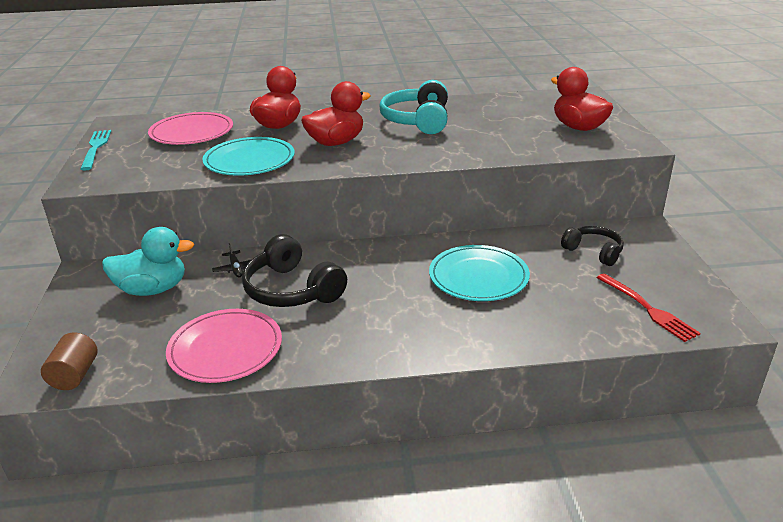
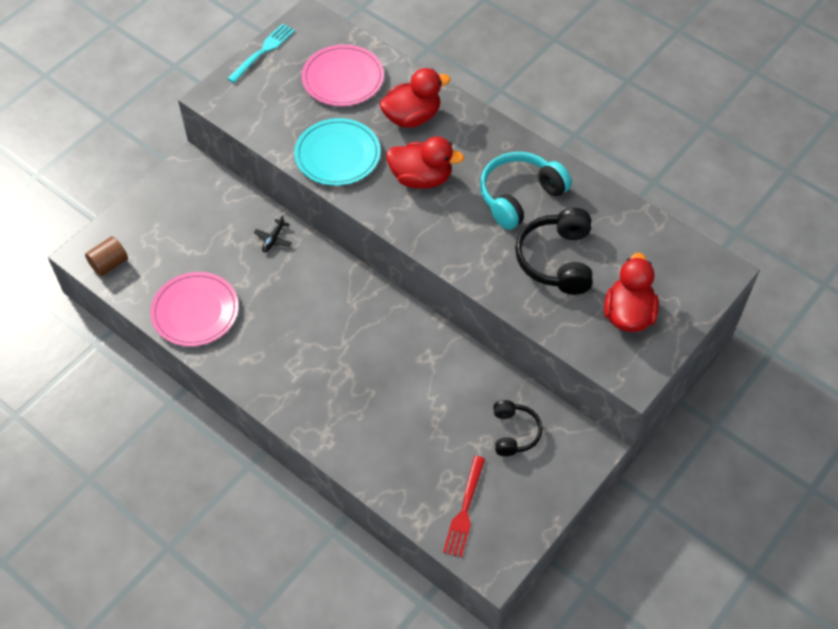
camera: 45 degrees right, 25 degrees up
(153, 289) = (209, 219): turquoise duck -> none
(292, 290) = (282, 291): black headphones -> black headphones (556, 260)
(478, 277) = (404, 383): turquoise plate -> none

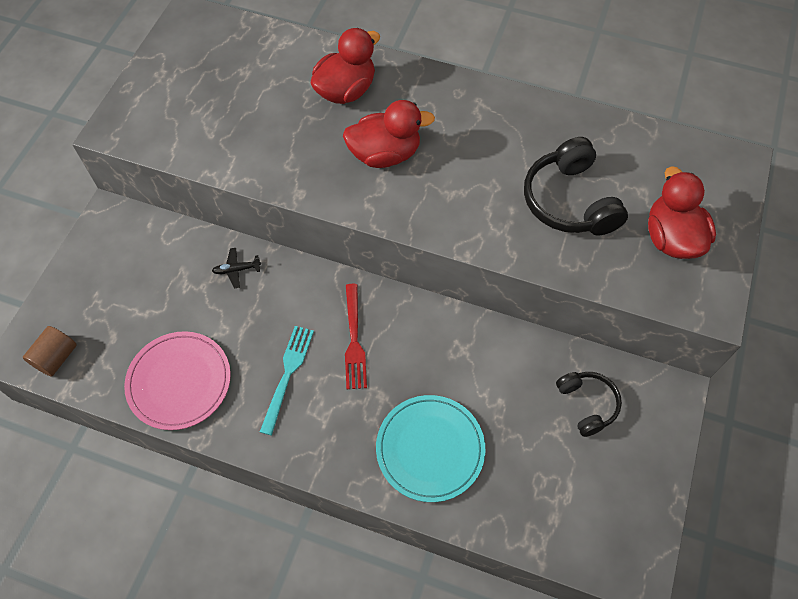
camera: 20 degrees left, 5 degrees up
(263, 51) = (151, 64): turquoise fork -> turquoise fork (287, 374)
(273, 239) = (236, 270): black plane -> black plane turned 75 degrees clockwise
(337, 155) = (281, 155): turquoise plate -> turquoise plate (430, 449)
(343, 78) = (252, 70): pink plate -> none
(464, 510) = (576, 515): red fork -> red fork (354, 340)
(519, 196) = (498, 143): turquoise headphones -> none

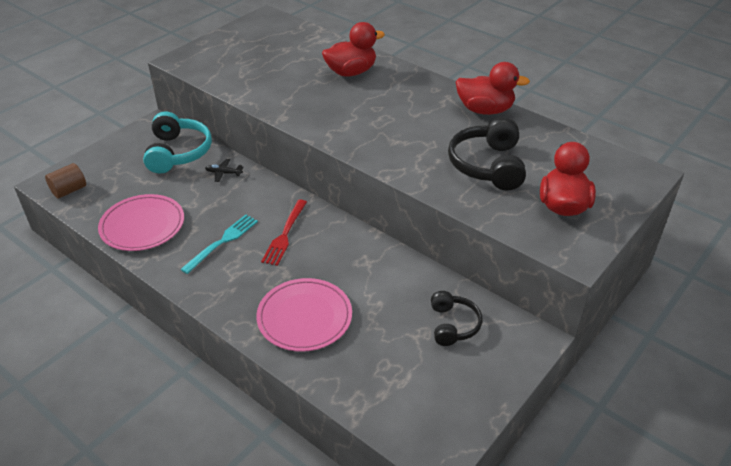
camera: 20 degrees right, 20 degrees down
(163, 254) = (178, 152): none -> turquoise headphones
(385, 154) = (358, 110): red duck -> red duck (485, 110)
(430, 449) = (304, 317): turquoise plate -> pink plate

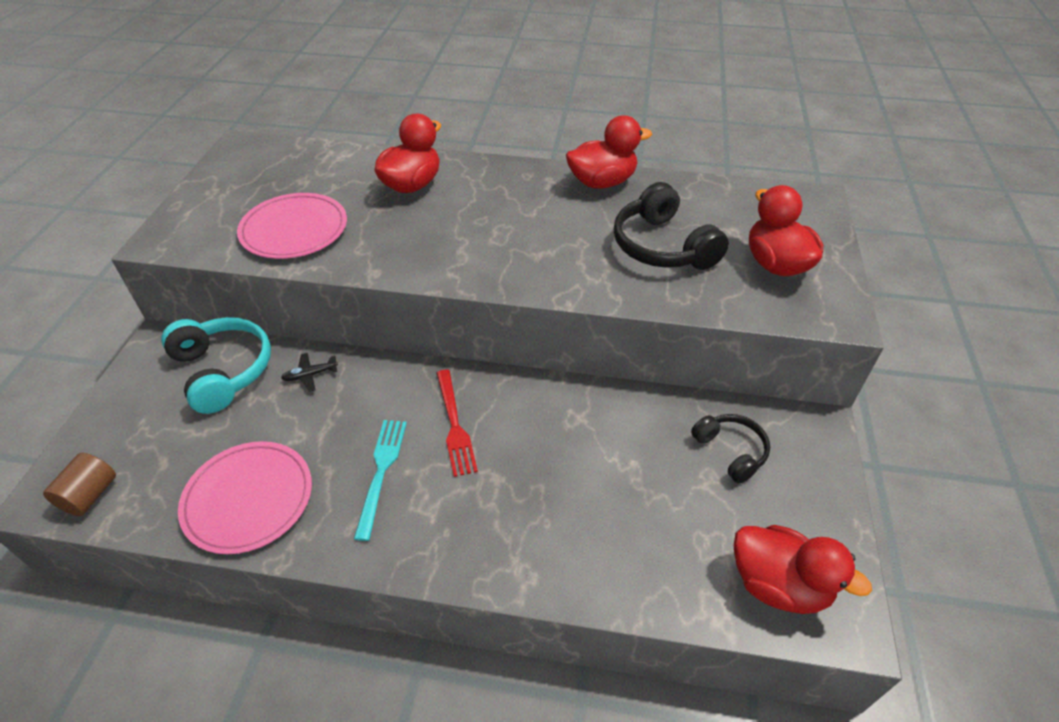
camera: 30 degrees left, 5 degrees up
(304, 317) = (565, 525): pink plate -> pink plate (294, 230)
(412, 412) = (778, 584): none -> red duck

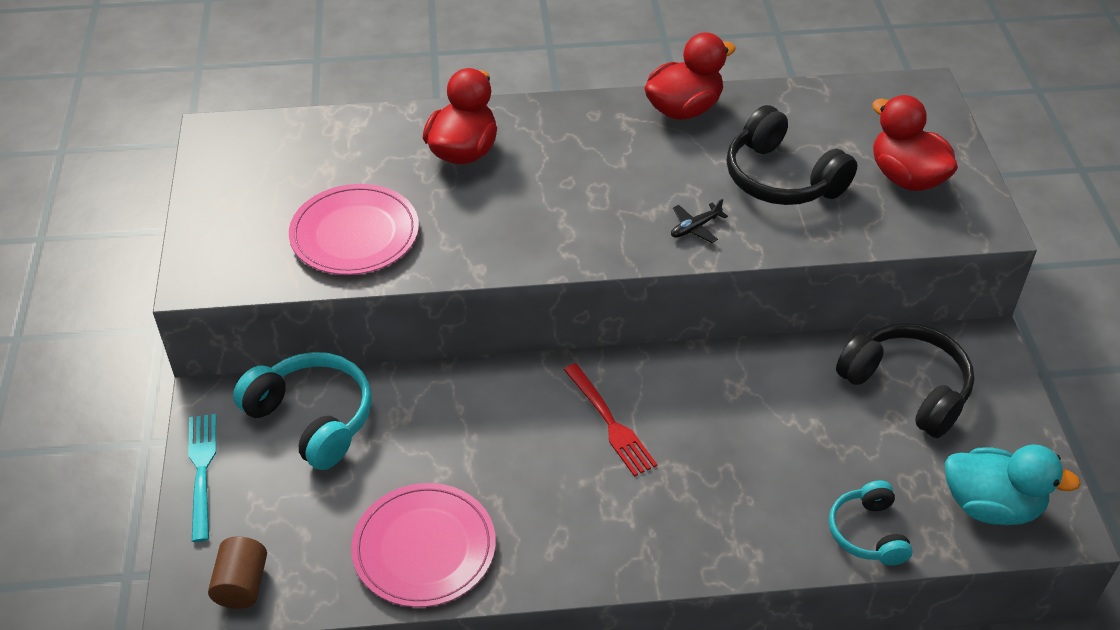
camera: 15 degrees left, 0 degrees up
(310, 375) = (418, 402): black plane -> black plane (695, 227)
(381, 471) = (554, 488): turquoise fork -> turquoise fork (202, 470)
(645, 582) = (867, 533): none -> turquoise headphones
(730, 451) = (907, 388): black headphones -> black headphones, size x1.62
(778, 584) = (991, 506): red duck -> turquoise duck

